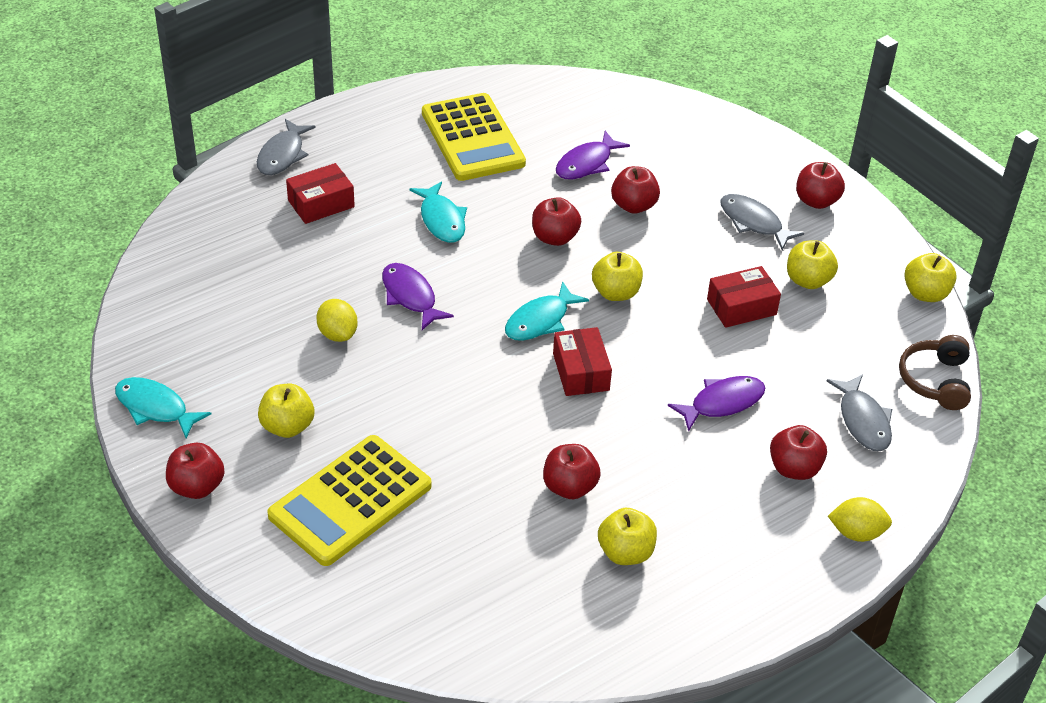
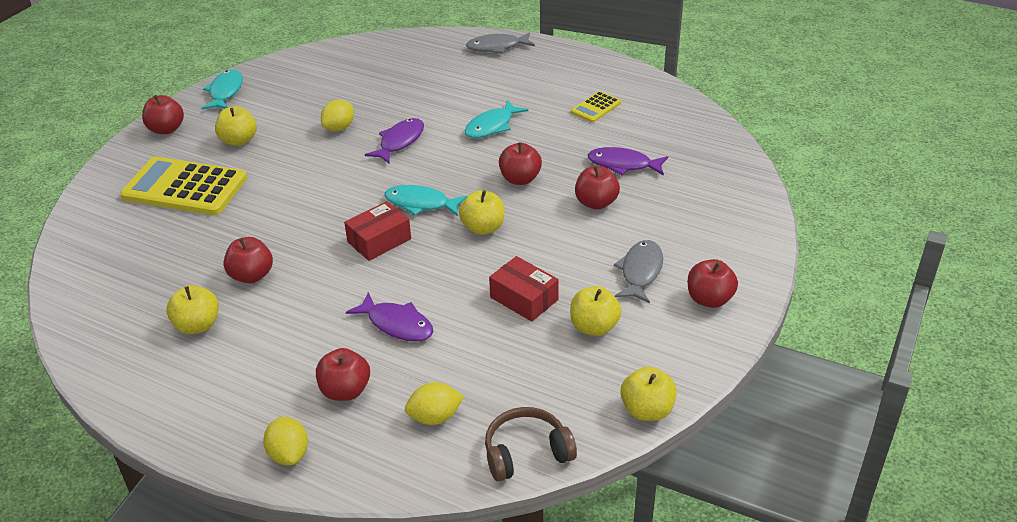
camera: 65 degrees right, 5 degrees down
(321, 204) = (462, 77): red box -> none
(472, 138) = (595, 107): yellow calculator -> yellow calculator, size x0.48
(863, 421) = (435, 417): grey fish -> yellow lemon

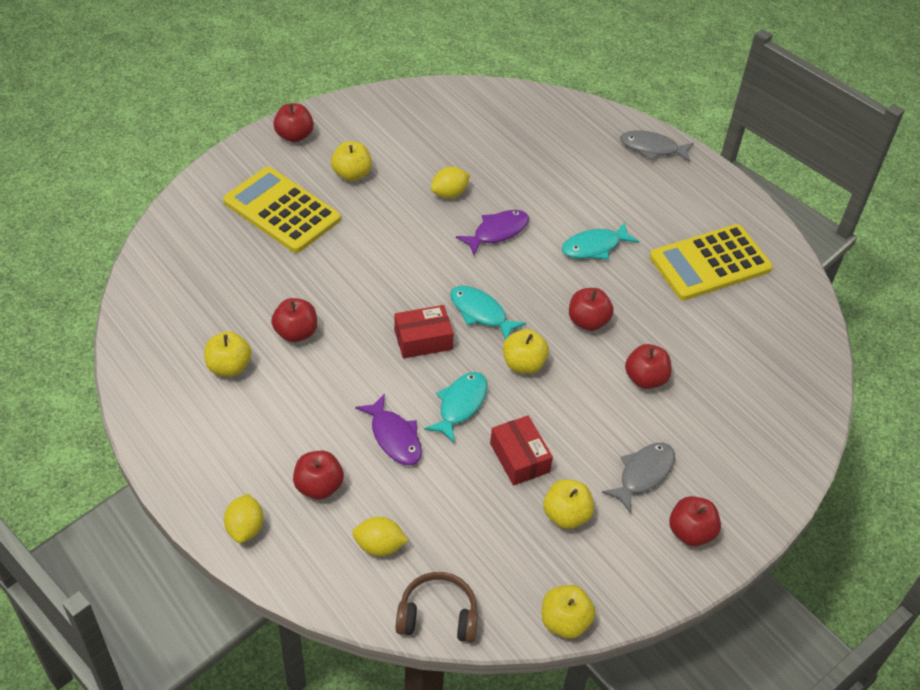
camera: 20 degrees right, 10 degrees up
(225, 92) = (365, 109): turquoise fish -> turquoise fish (460, 405)
(595, 107) = (710, 263): yellow calculator -> yellow calculator, size x2.09
(623, 165) = (697, 344): purple fish -> none

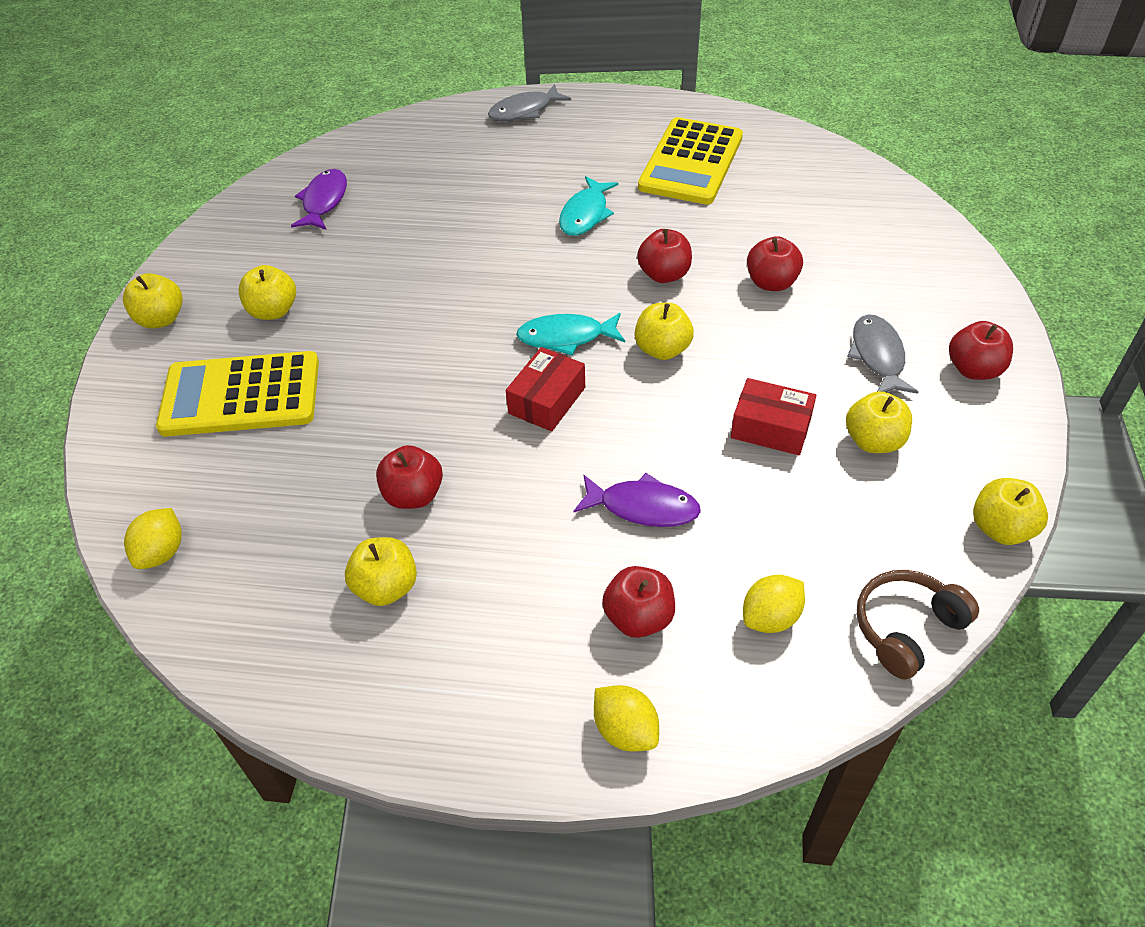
camera: 40 degrees left, 0 degrees up
(294, 136) = (161, 319): red apple -> yellow apple
(449, 193) = (396, 261): yellow lemon -> yellow lemon (162, 552)
(460, 405) = (659, 428): turquoise fish -> none
(497, 232) = (486, 261): purple fish -> purple fish (324, 201)

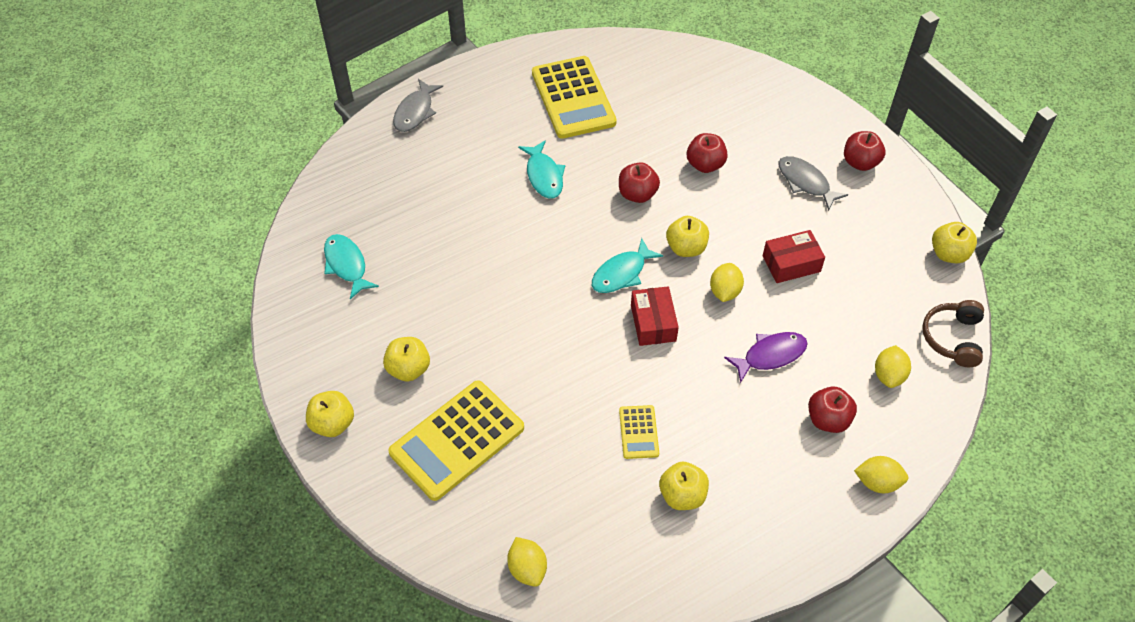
camera: 40 degrees left, 5 degrees up
(324, 201) = (346, 265): purple fish -> turquoise fish
(413, 495) = (638, 432): red apple -> yellow calculator
(660, 413) = (724, 291): none -> yellow lemon
(873, 441) = (849, 239): yellow apple -> none

